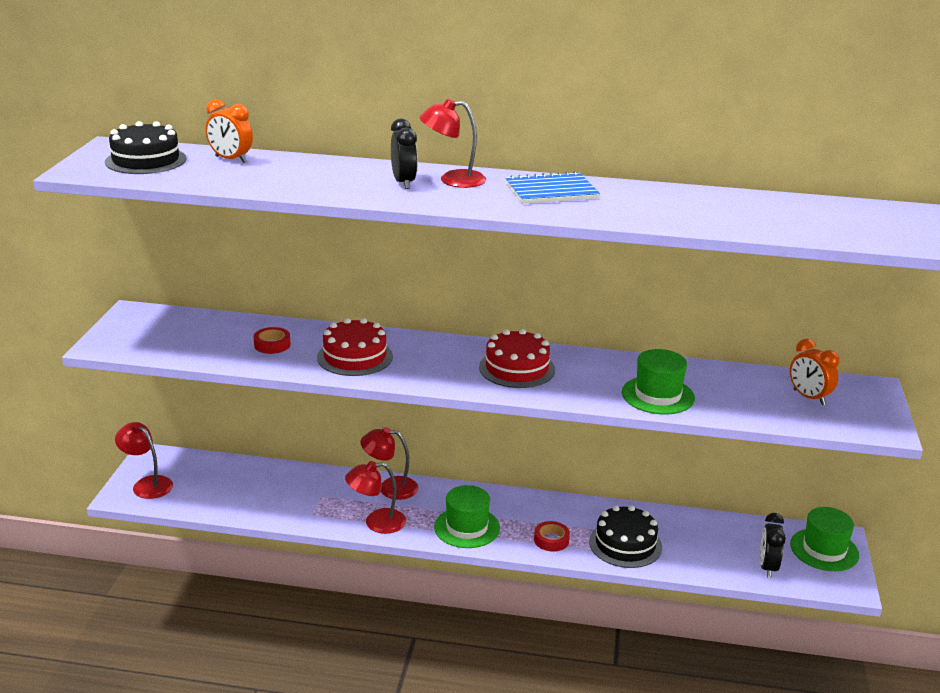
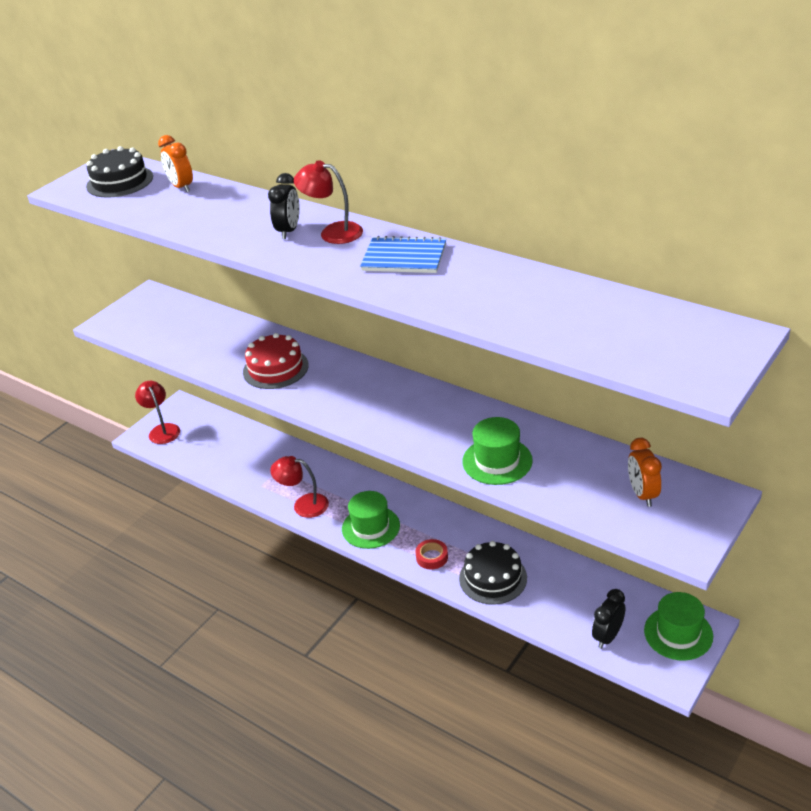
camera: 30 degrees right, 10 degrees up
(272, 345) = (223, 344): red tape -> none
(390, 487) = (335, 474): red lamp -> none
(517, 368) = (397, 406): red cake -> none

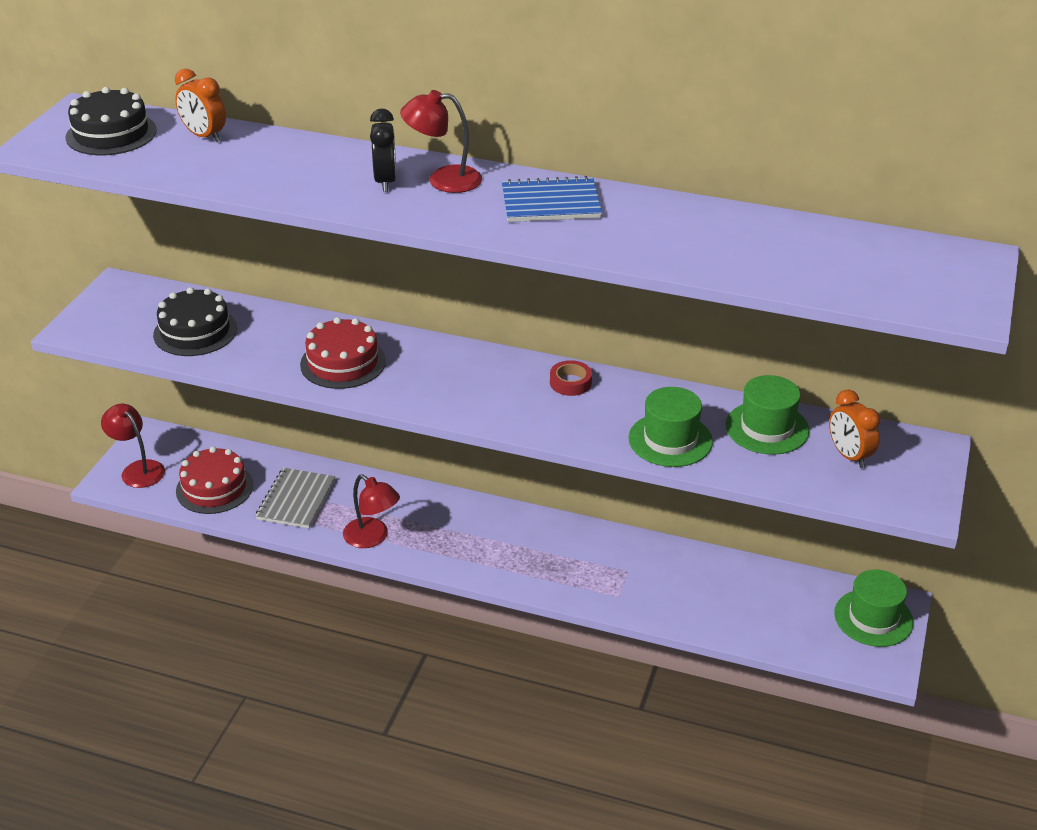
camera: 20 degrees left, 0 degrees up
(208, 451) = (214, 488): none -> red cake
(261, 467) = (296, 500): none -> grey notebook
(303, 505) = (372, 538): red lamp -> red lamp turned 135 degrees counterclockwise
(370, 527) = (470, 553): green hat -> green hat (767, 428)
(432, 557) = (560, 577): red tape -> red tape (570, 383)
(493, 578) = (642, 590): black cake -> black cake (195, 331)
(607, 636) = (798, 634): black clock -> none

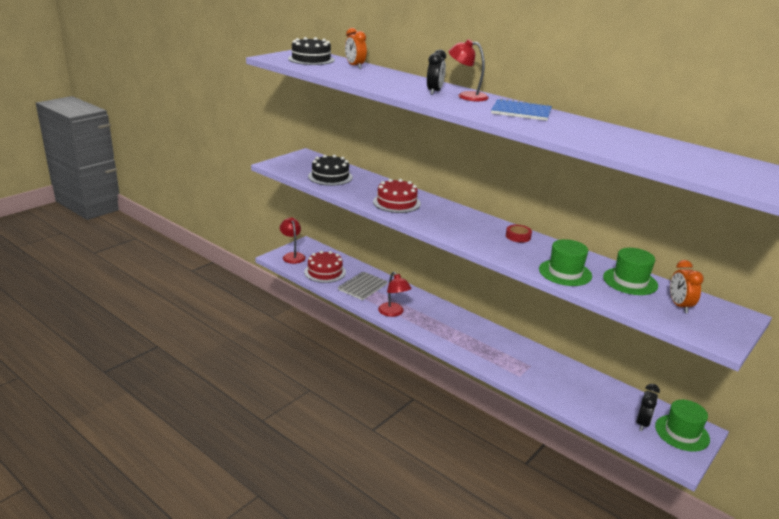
camera: 20 degrees right, 10 degrees down
(817, 621) = (642, 423): none -> black clock

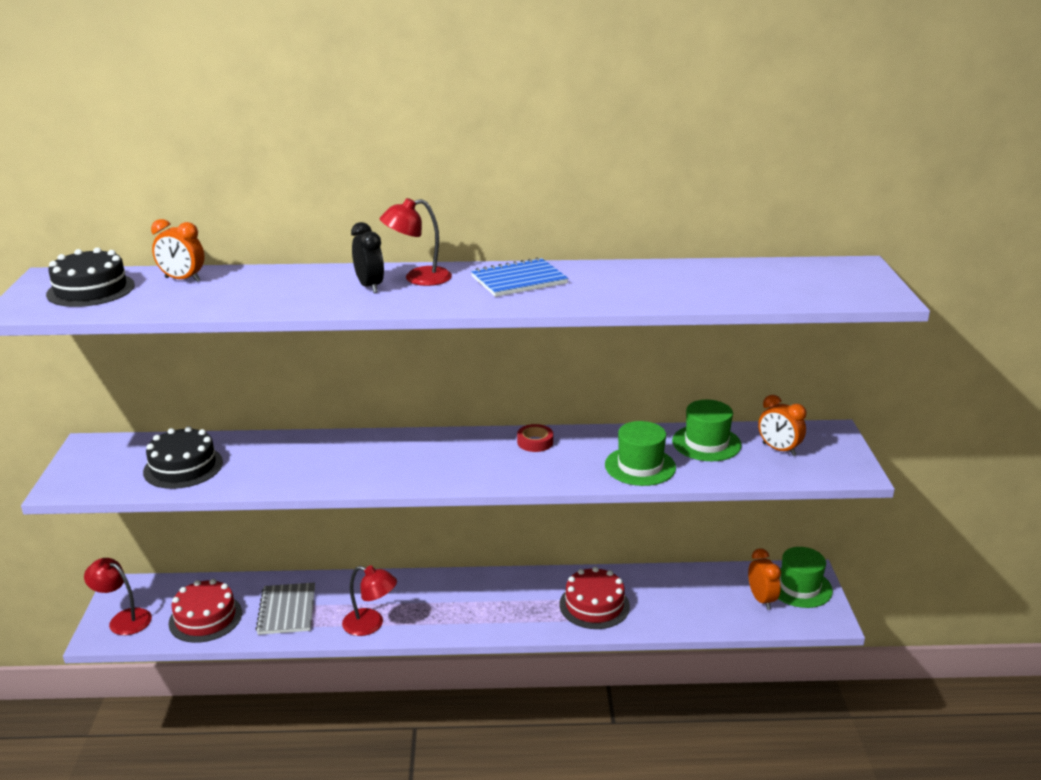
camera: 40 degrees left, 0 degrees up
(396, 203) = (333, 465): red cake -> red cake (594, 605)
(642, 423) = (761, 599): black clock -> orange clock

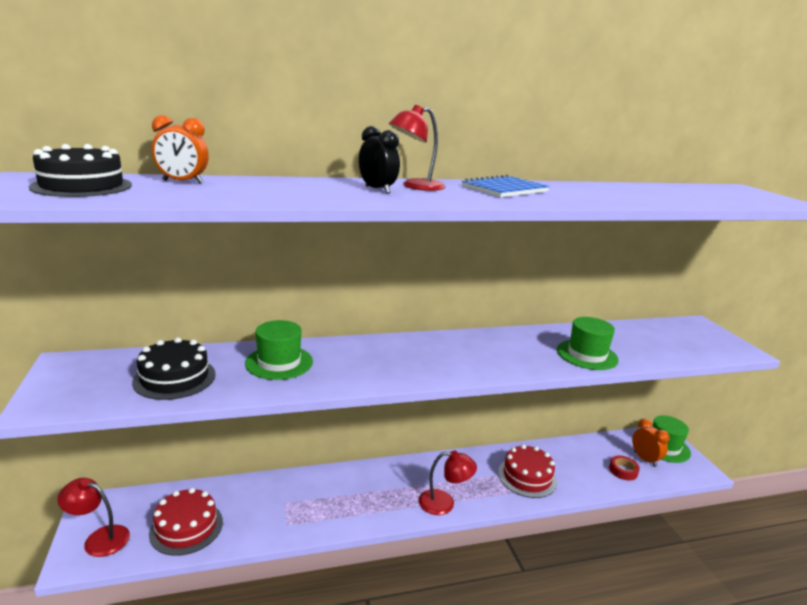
camera: 15 degrees left, 5 degrees down
(287, 610) = (265, 510): grey notebook -> none
(371, 625) = (349, 516): red lamp -> red lamp (444, 503)
(535, 442) = (490, 340): red tape -> red tape (623, 471)
(706, 443) = (620, 335): green hat -> green hat (279, 362)
(778, 449) = (675, 337): orange clock -> none

